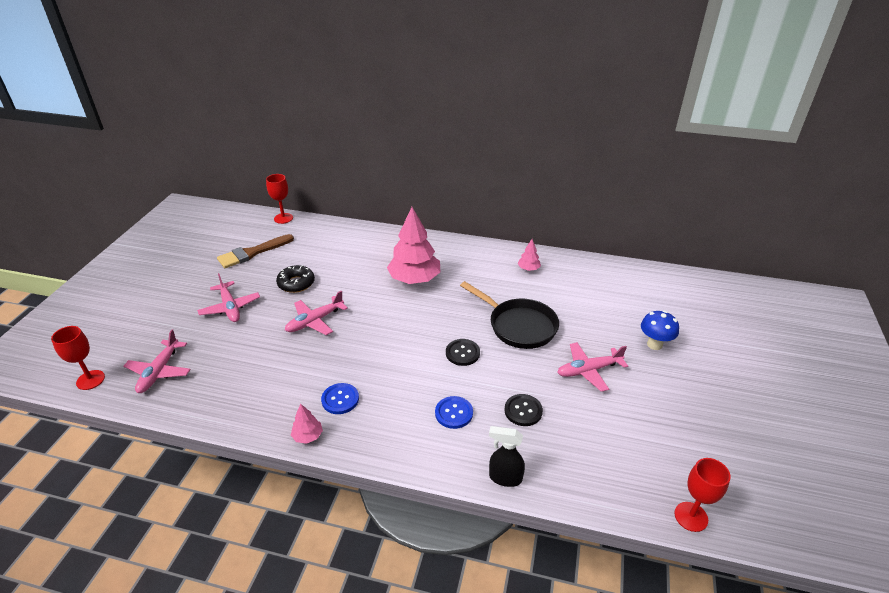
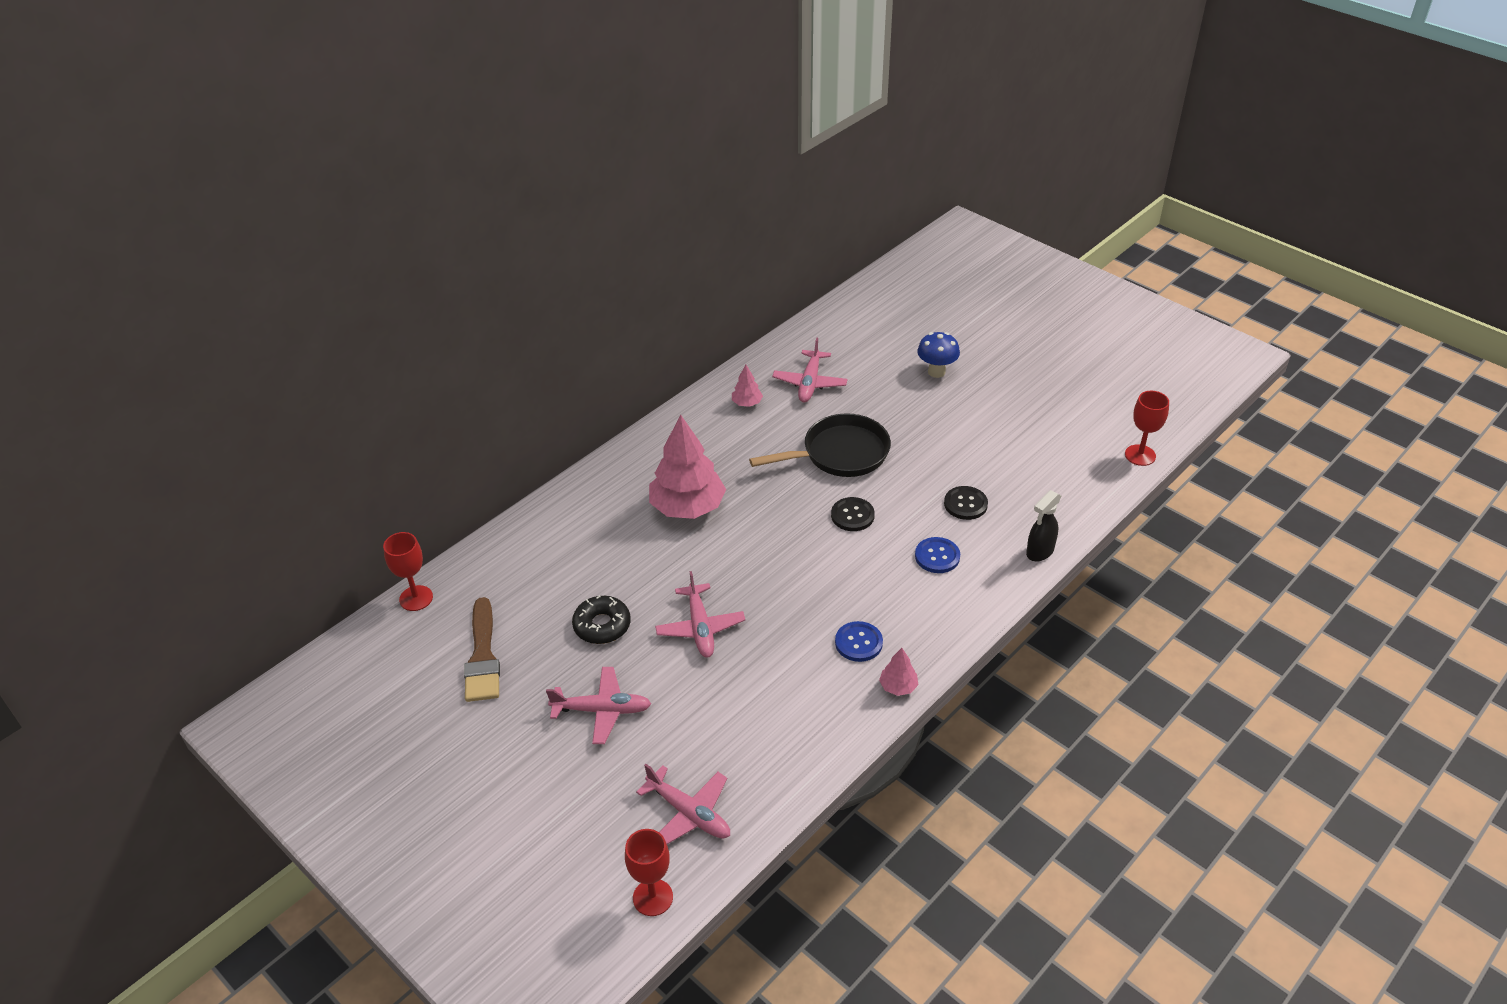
camera: 60 degrees left, 5 degrees up
(588, 370) = (941, 434): pink plane -> pink plane (809, 383)

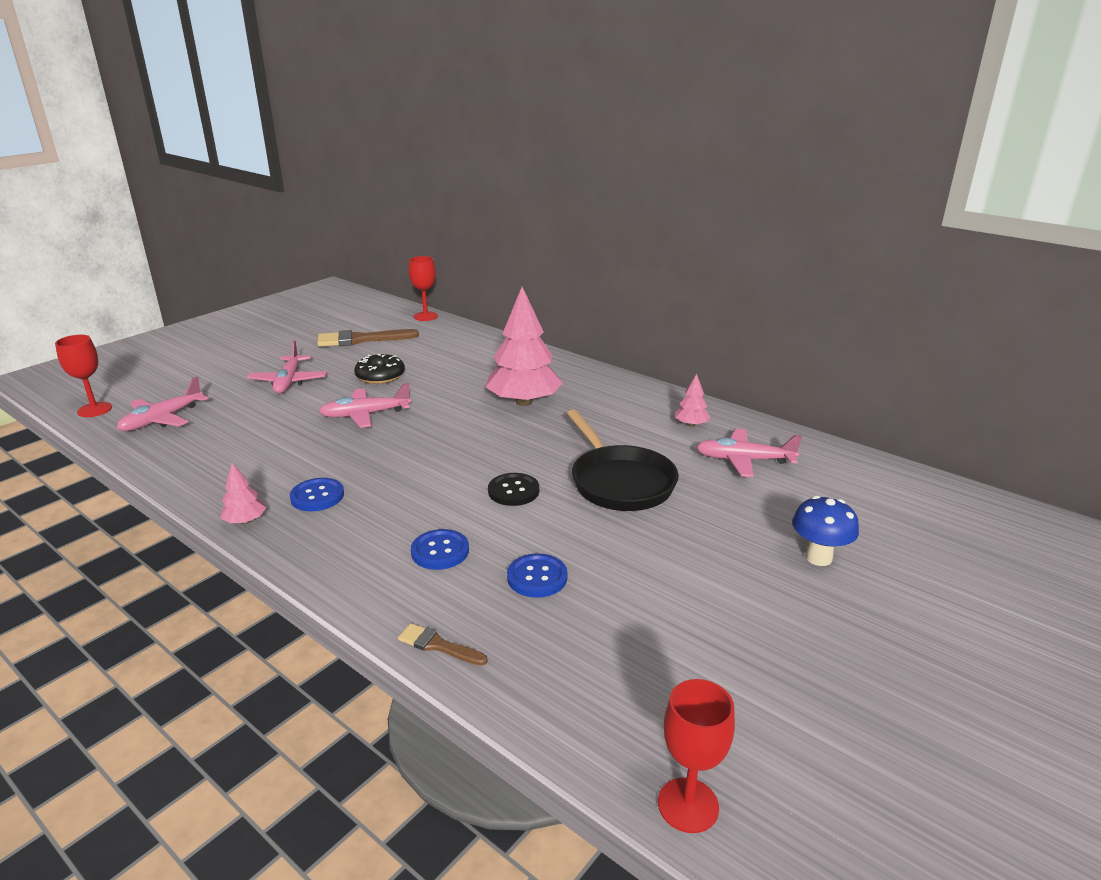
camera: 85 degrees right, 15 degrees down
(965, 504) = (537, 577): black button -> blue button
(1039, 552) = (438, 645): black spray bottle -> brown brush

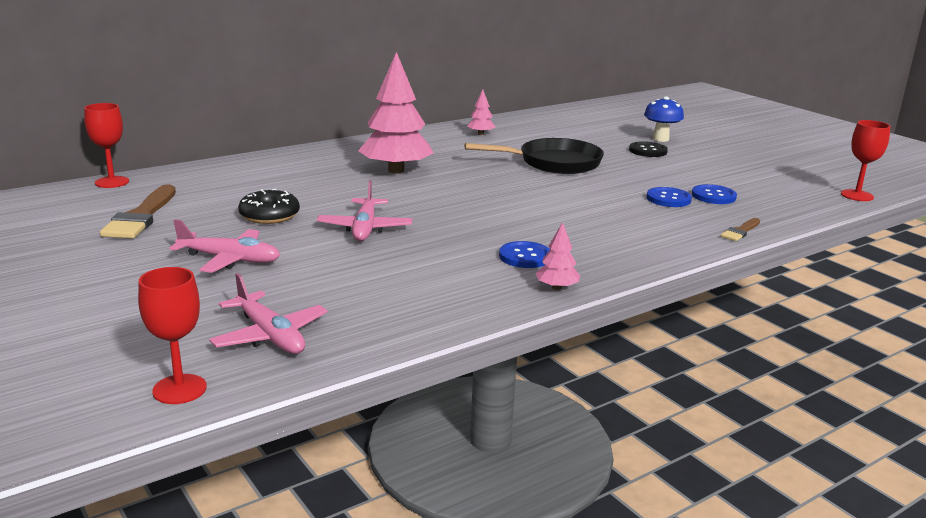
camera: 75 degrees left, 5 degrees down
(440, 551) = (629, 221): blue button -> blue button (713, 196)
(513, 491) = (551, 191): black button -> black button (648, 151)
(744, 460) = (542, 132): pink plane -> none

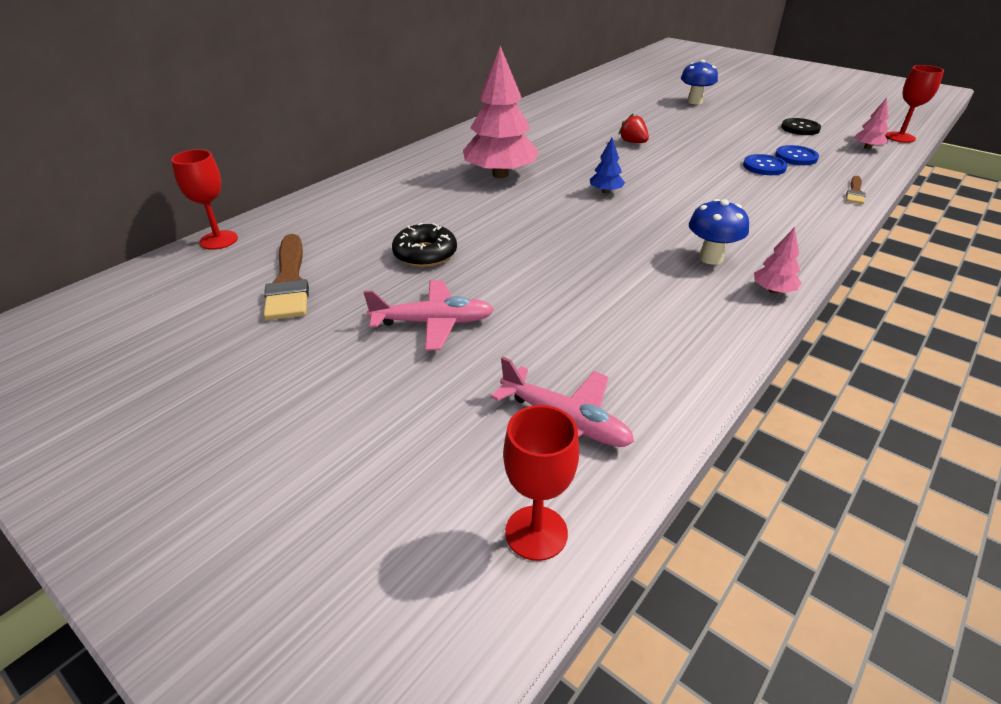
camera: 15 degrees left, 15 degrees up
(365, 228) = (534, 252): pink plane -> none
(480, 134) = (539, 119): pink tree -> pink tree (867, 147)
(481, 196) = (605, 191): none -> blue tree
(525, 256) = (710, 258): blue button -> blue mushroom
(554, 163) = (633, 142): black pan -> red strawberry
(648, 151) = (697, 116): black button -> black button (800, 128)

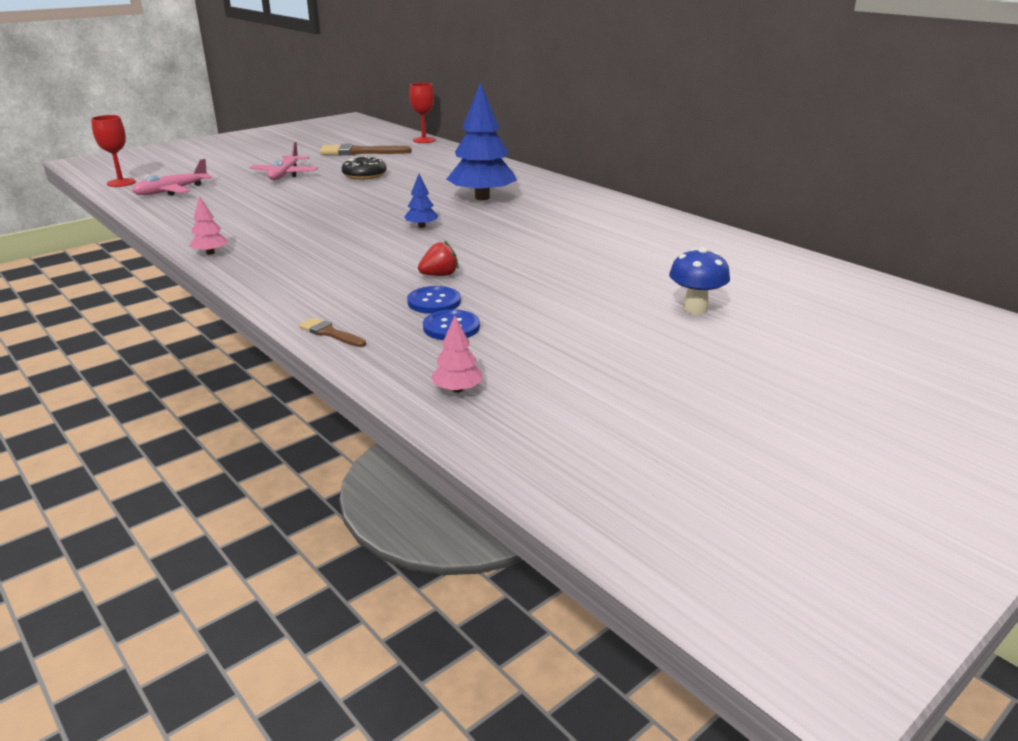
camera: 100 degrees right, 10 degrees down
(500, 174) = (482, 198): pink tree -> blue tree
(633, 142) = (540, 251): red strawberry -> red strawberry (439, 275)
(710, 258) = (275, 243): blue mushroom -> none
(800, 128) = (558, 359): black button -> none
(900, 137) = (487, 437): red goblet -> none

